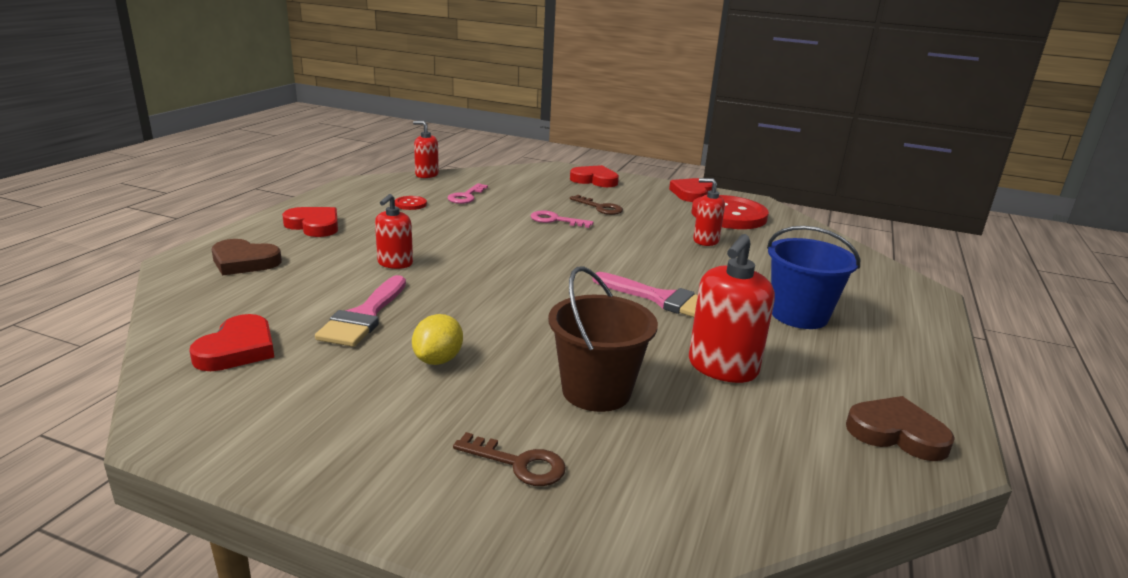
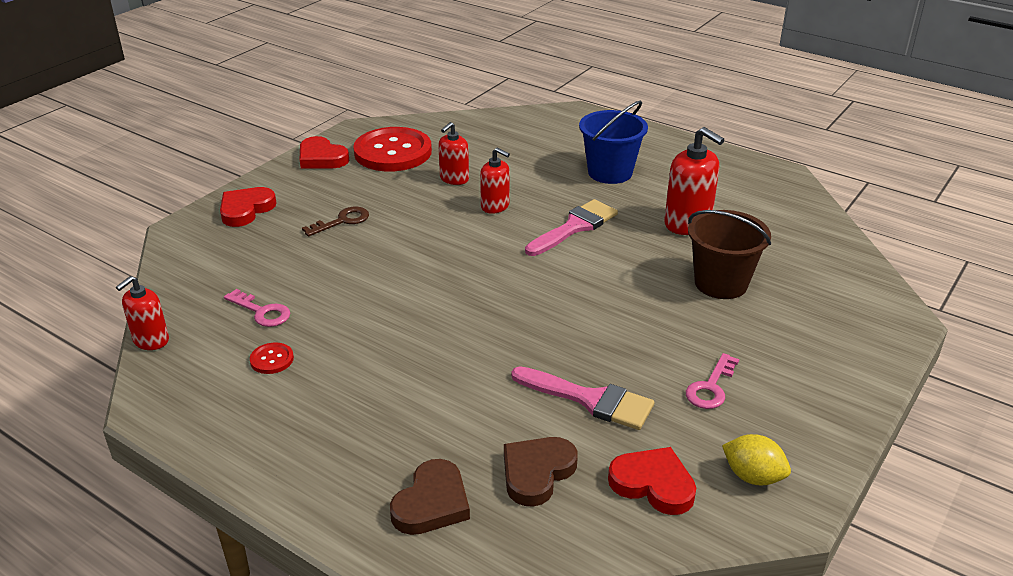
camera: 75 degrees left, 10 degrees up
(314, 225) = (322, 446): red heart -> none
(395, 263) = (464, 377): red soap dispenser -> red soap dispenser (495, 206)
(438, 360) = (675, 356): yellow lemon -> yellow lemon (753, 476)
(519, 464) = (811, 328): brown key -> none
(555, 220) = (370, 255): pink key -> pink key (711, 387)
(896, 433) = (763, 182): brown heart -> brown heart (537, 473)

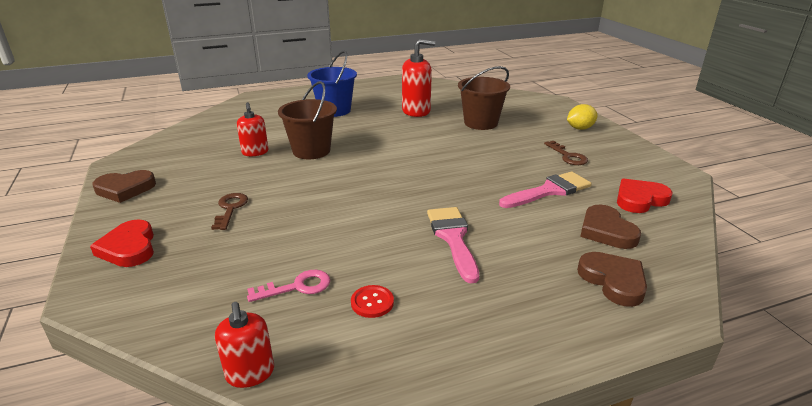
camera: 55 degrees left, 5 degrees down
(321, 158) = (125, 189): red heart -> brown heart
(393, 152) = (178, 161): red button -> none
(495, 206) = (311, 151): red soap dispenser -> brown bucket
(574, 227) = (373, 137): pink brush -> pink brush (453, 238)
(711, 387) = (568, 156): pink key -> brown key
(753, 476) = (649, 172): yellow lemon -> yellow lemon (580, 128)

